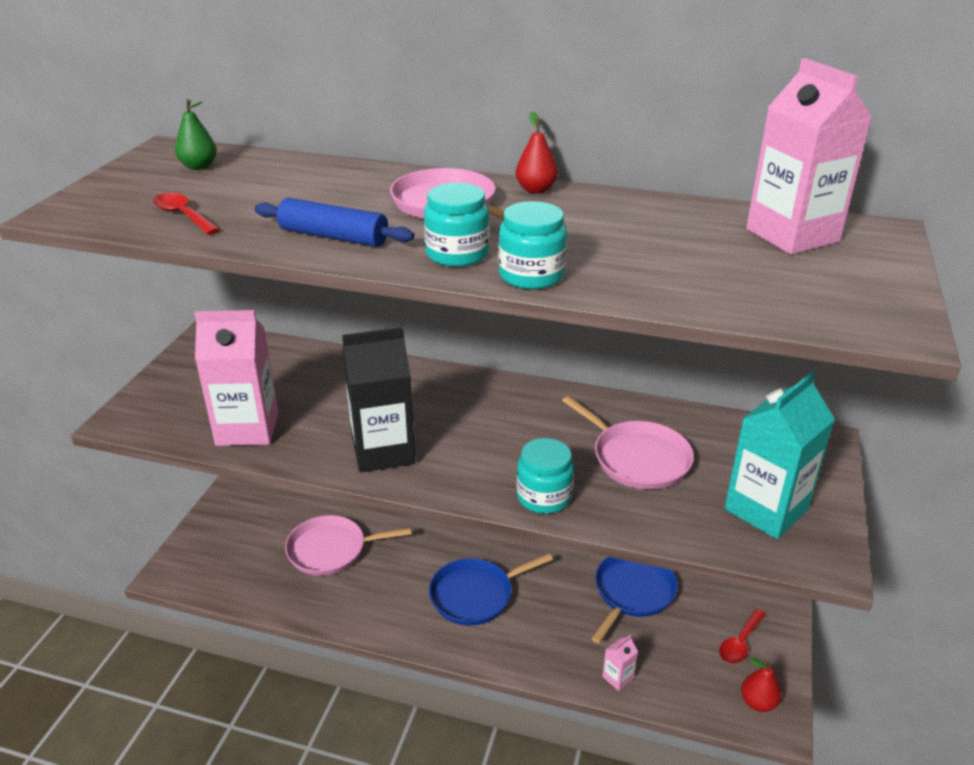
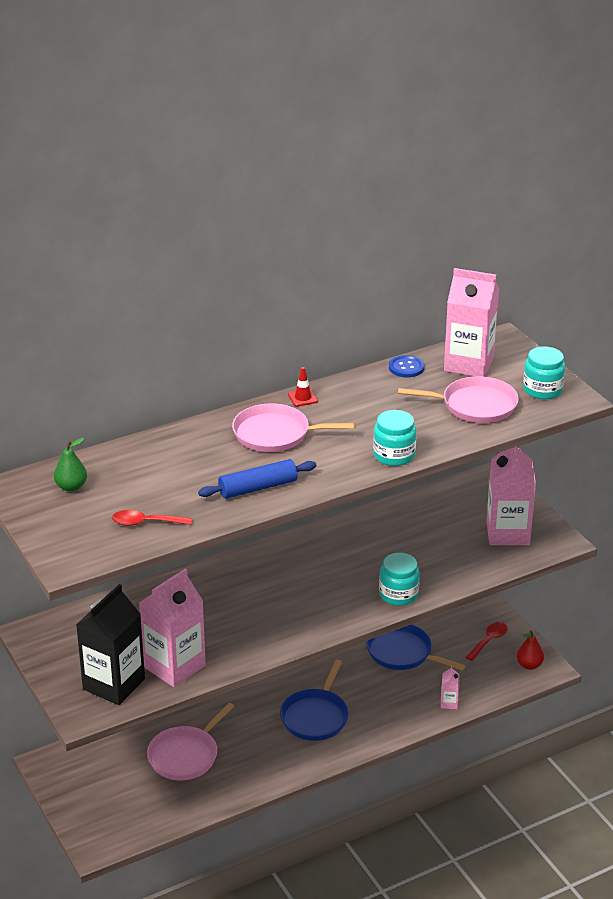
camera: 45 degrees left, 0 degrees up
(383, 451) = (277, 626): black carton -> black carton (114, 684)
(457, 254) = (339, 462): turquoise jar -> turquoise jar (542, 390)
(536, 190) = (303, 398): red pear -> red traffic cone
(632, 592) = (402, 652): blue pan -> blue pan turned 45 degrees counterclockwise
(637, 458) = (415, 544): pink pan -> pink pan (475, 405)
(703, 210) = (406, 367): none -> blue button
(740, 643) = (489, 641): red spoon -> red spoon turned 135 degrees counterclockwise
(766, 509) = (507, 533): turquoise carton -> pink carton

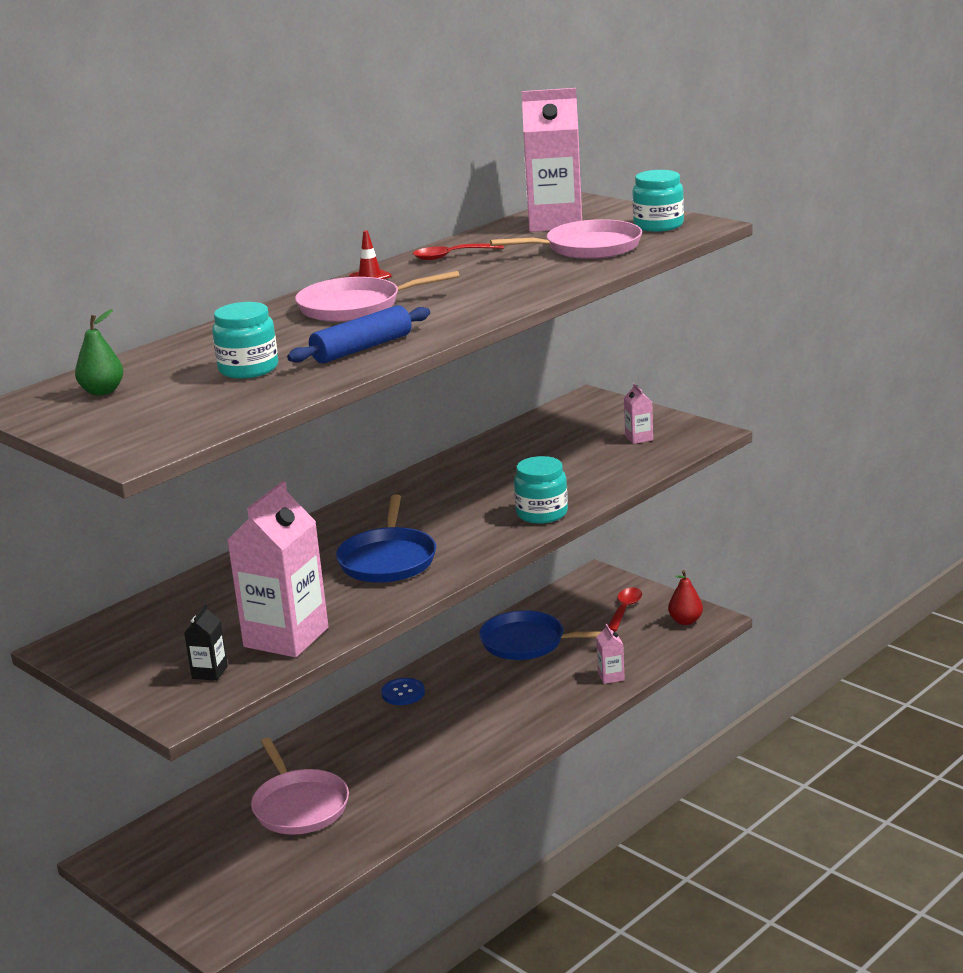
camera: 15 degrees left, 10 degrees down
(114, 684) = (209, 672): black carton -> black carton, size x0.43
(145, 523) = (227, 401): red spoon -> red spoon (451, 256)
(185, 755) = (299, 805): pink pan -> pink pan turned 45 degrees counterclockwise
(316, 716) = (452, 727): blue pan -> blue pan (388, 559)
(394, 455) = (519, 296): turquoise jar -> turquoise jar (248, 369)
(406, 367) = (482, 237): blue button -> blue button (403, 693)
(507, 533) = (639, 438): pink carton -> pink carton, size x0.43

